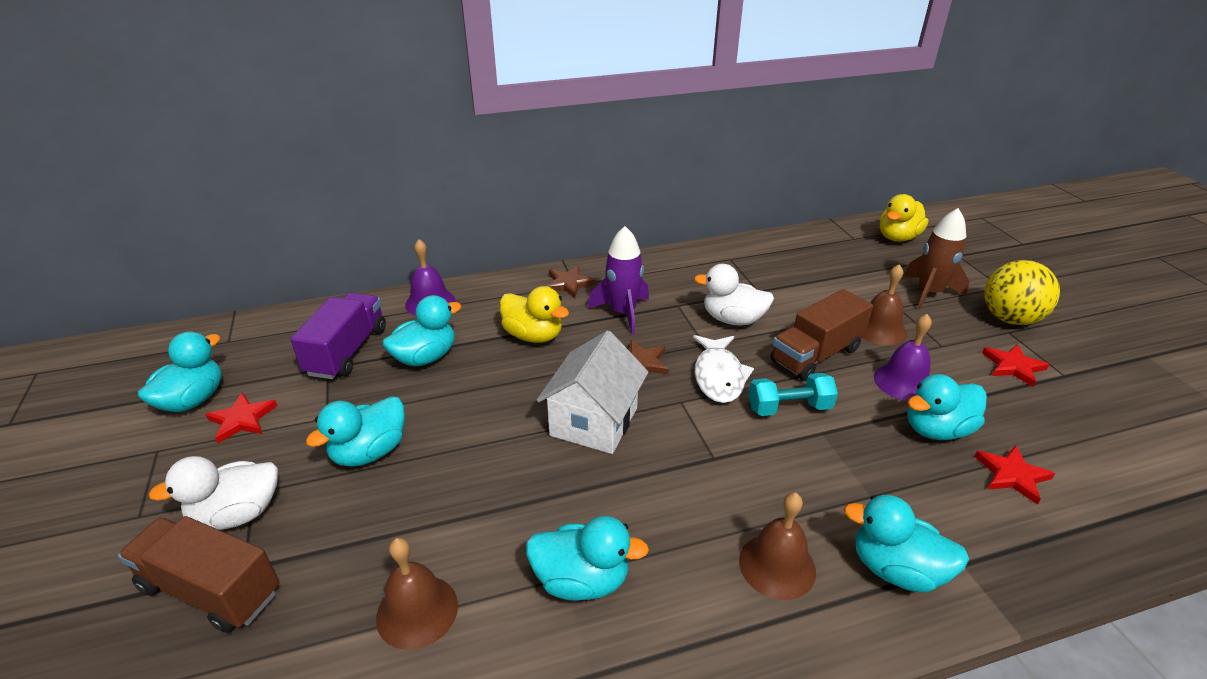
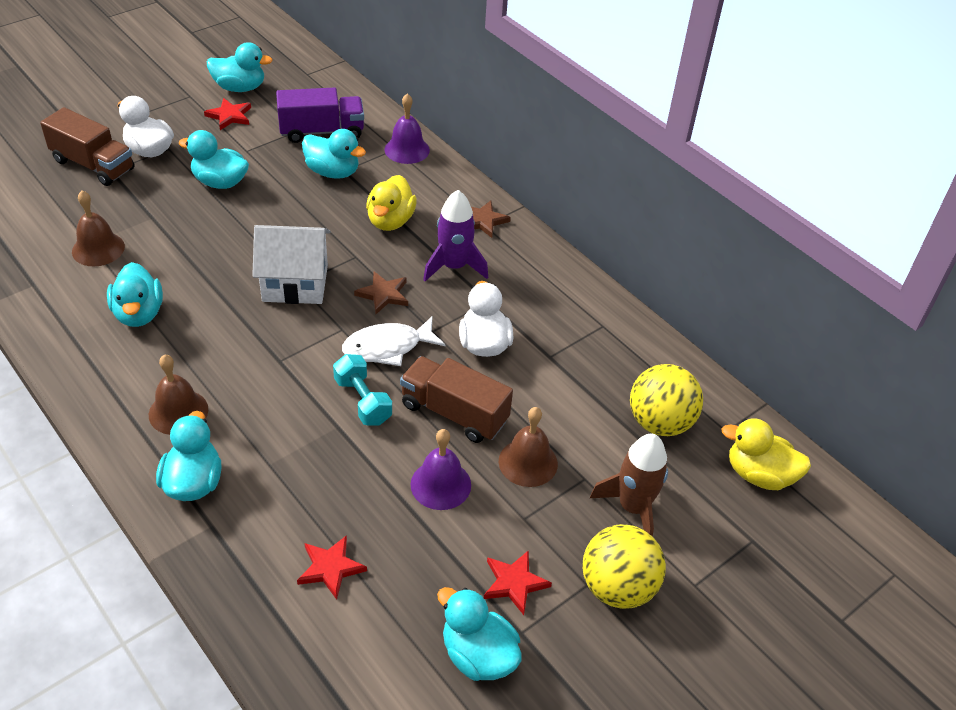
camera: 65 degrees right, 10 degrees up
(211, 589) = (93, 165): brown truck -> brown truck turned 120 degrees clockwise
(842, 261) = (659, 422): none -> yellow ball
(937, 429) = (375, 511): turquoise duck -> turquoise duck (478, 655)

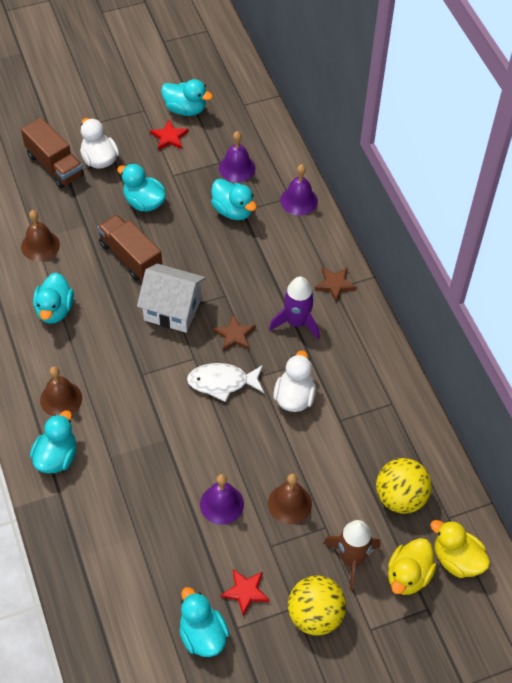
camera: 20 degrees right, 10 degrees up
(322, 131) = (237, 168): purple truck -> purple bell
(330, 568) = (127, 545): red star -> none
(363, 401) = (190, 423): turquoise dumbbell -> none
(390, 221) = (262, 268): yellow duck -> yellow duck (408, 576)
(454, 413) = (251, 449): brown truck -> brown truck (130, 257)

